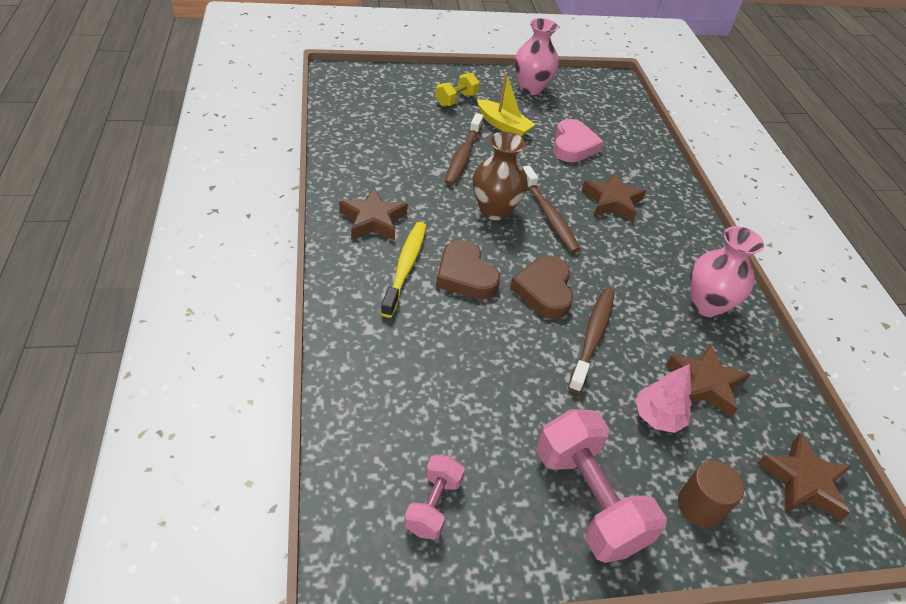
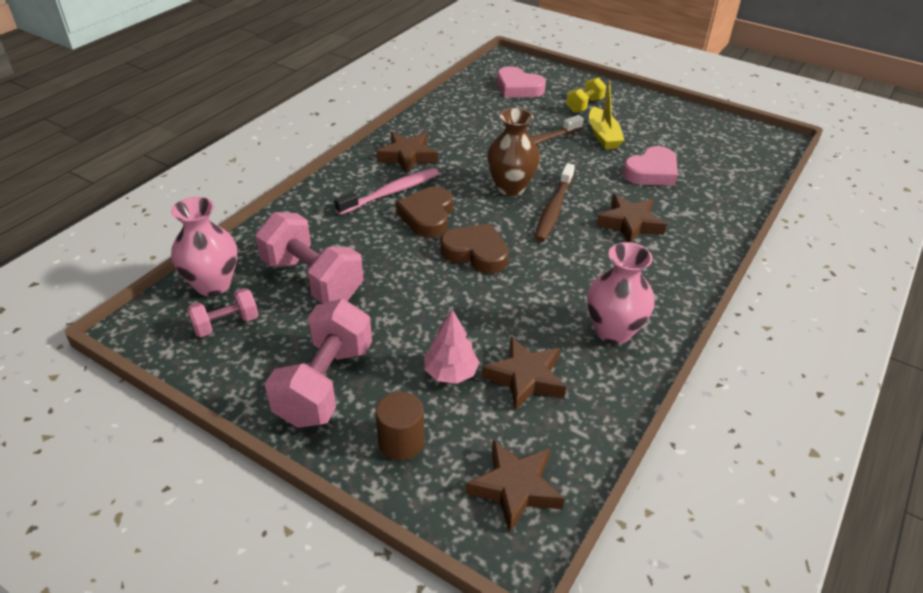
camera: 45 degrees right, 5 degrees down
(382, 102) = (518, 88): none -> pink heart
(405, 267) = (391, 192): yellow toothbrush -> pink toothbrush
(449, 402) = (312, 279): none -> pink dumbbell
(456, 100) = (584, 105): yellow dumbbell -> yellow dumbbell turned 45 degrees counterclockwise
(531, 88) = (671, 119): pink vase -> pink vase (213, 284)
(544, 291) = (476, 253): brown heart -> brown heart turned 75 degrees clockwise
(592, 337) = (472, 299): brown toothbrush -> none

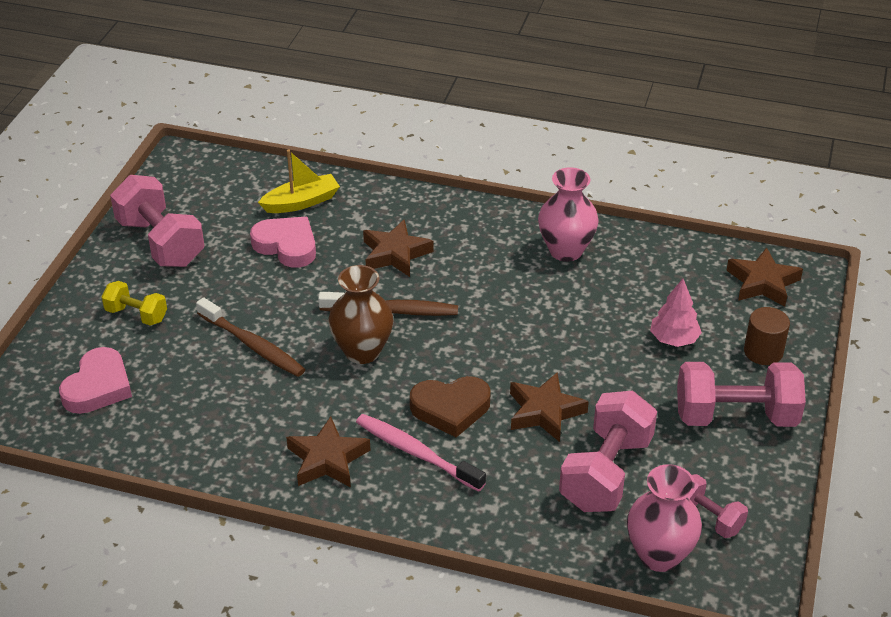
camera: 105 degrees left, 0 degrees up
(476, 253) = (498, 356): brown heart -> none
(525, 378) = (651, 294): brown star -> brown star (544, 412)
(603, 136) = (215, 290): yellow boat -> yellow boat (301, 202)
(665, 121) = (160, 242): none -> pink dumbbell

